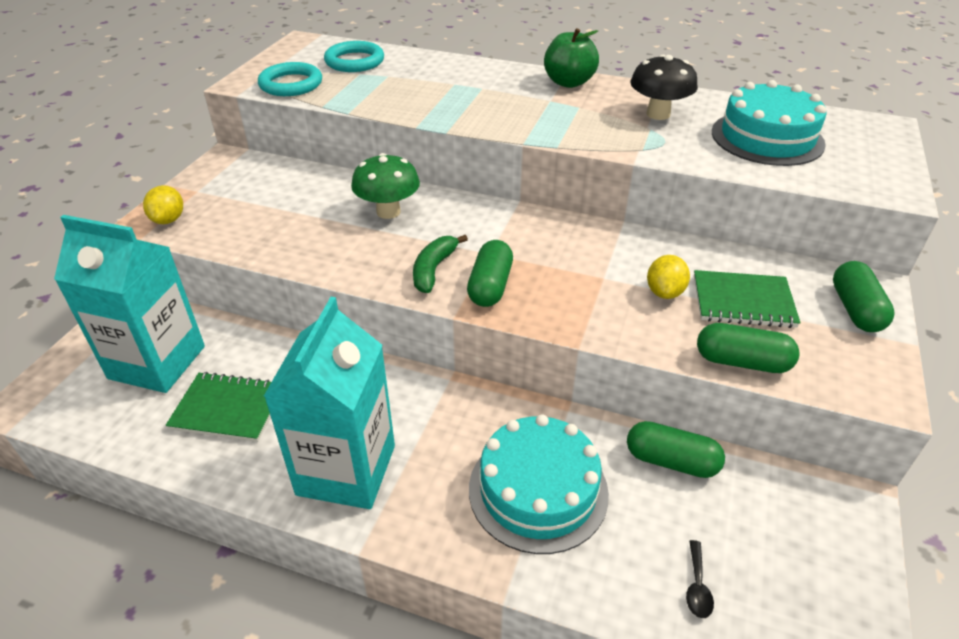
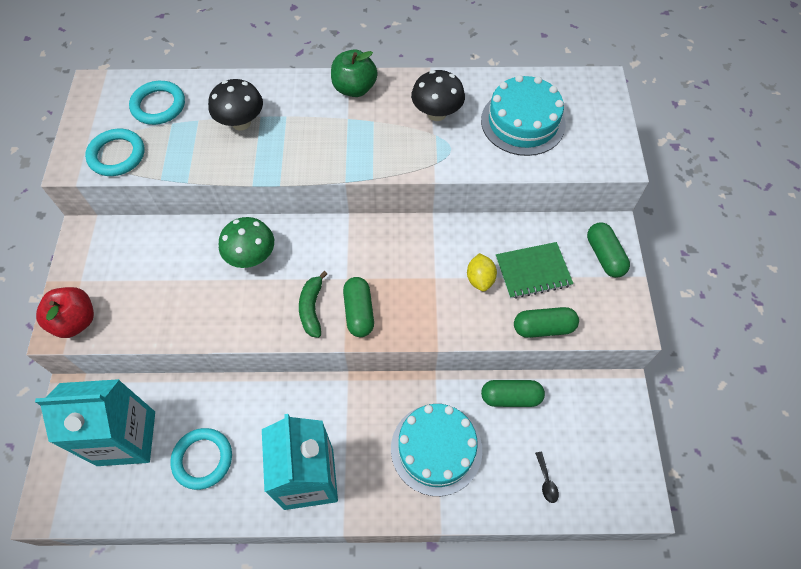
camera: 20 degrees left, 20 degrees up
(169, 220) = (75, 321): yellow lemon -> red apple
(228, 409) = (203, 459): green notebook -> turquoise ring
(431, 85) = (241, 123): none -> black mushroom

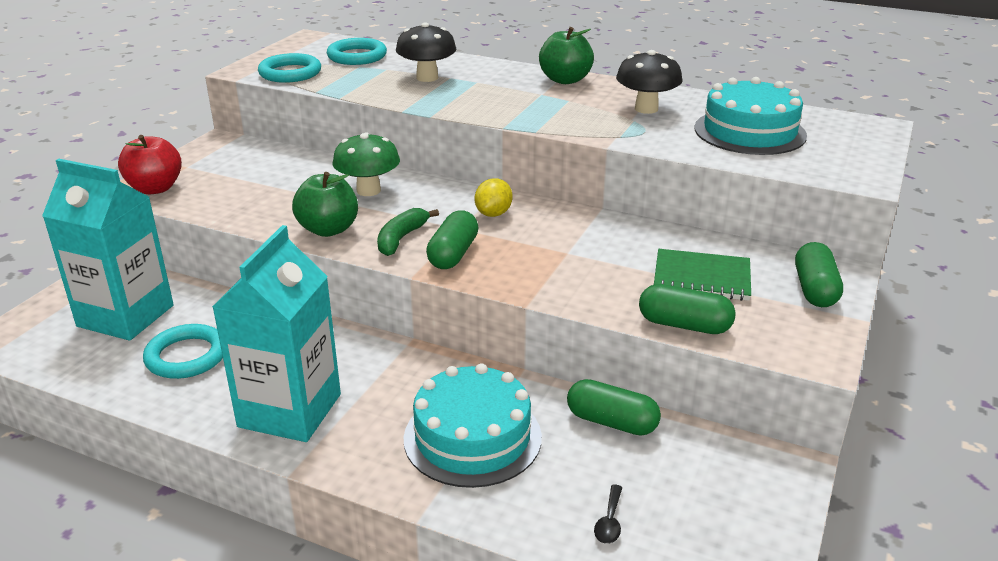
camera: 25 degrees right, 30 degrees down
(251, 319) = (328, 229): none -> green apple
(480, 279) = (625, 267): yellow lemon -> yellow lemon (493, 214)

